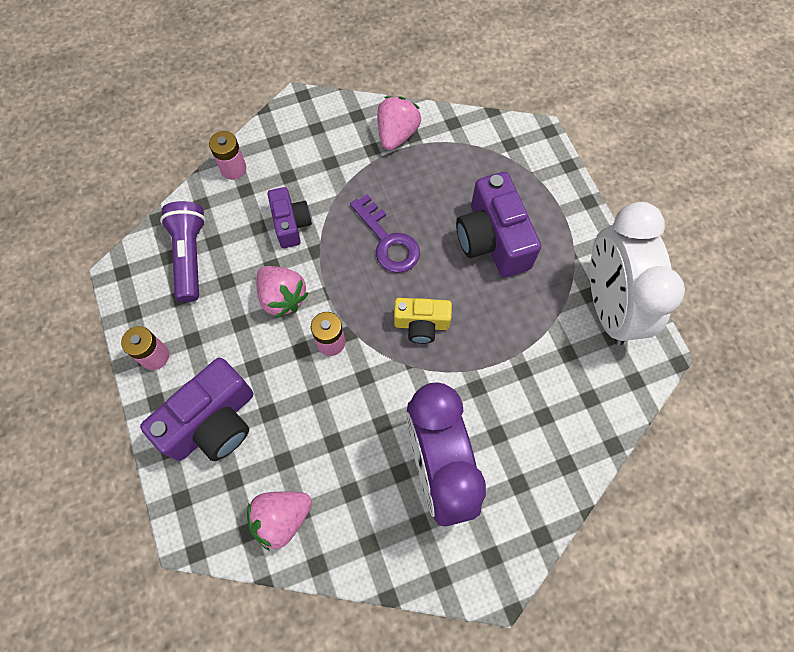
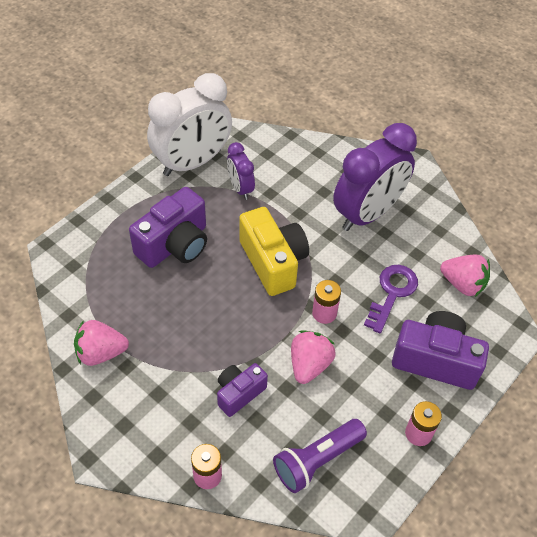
camera: 120 degrees left, 15 degrees down
(388, 241) = (215, 313): purple key -> purple key (392, 293)
(421, 324) = (273, 262): yellow camera -> yellow camera, size x1.69
(544, 340) = (240, 188): none -> purple clock

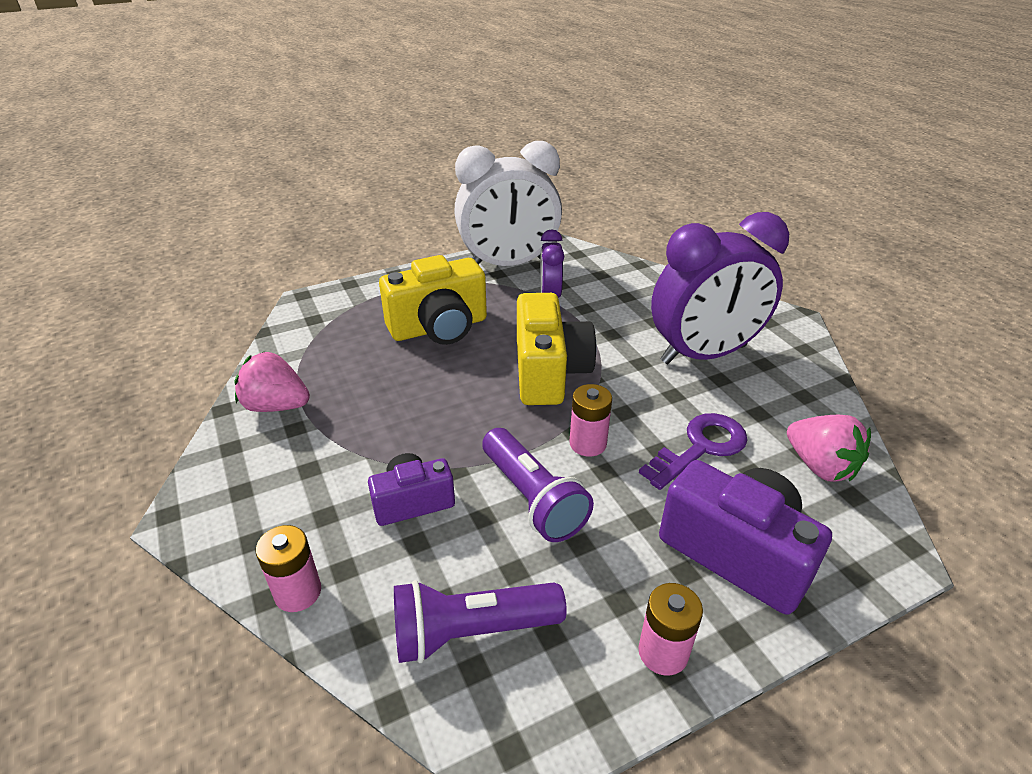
camera: 25 degrees right, 15 degrees down
(175, 244) = (439, 327): purple camera -> yellow camera
(309, 365) = (532, 498): pink strawberry -> purple flashlight

